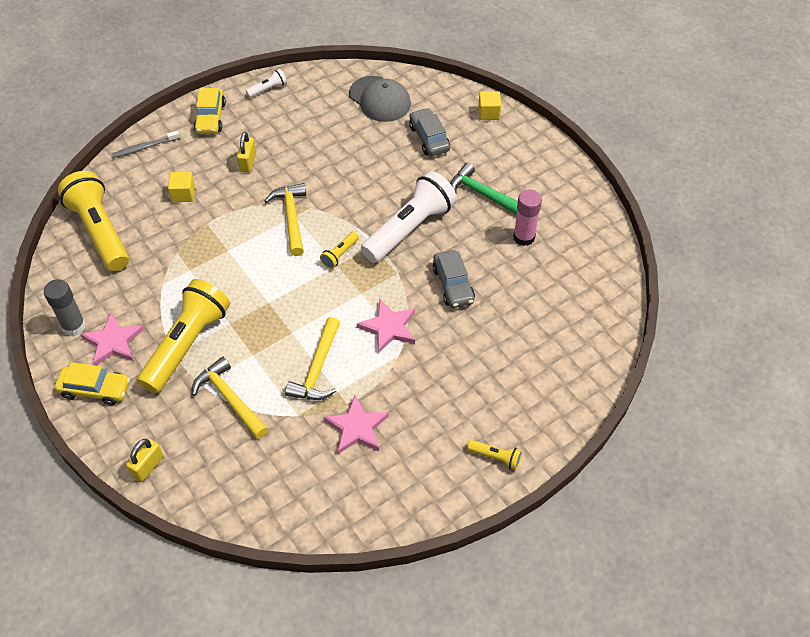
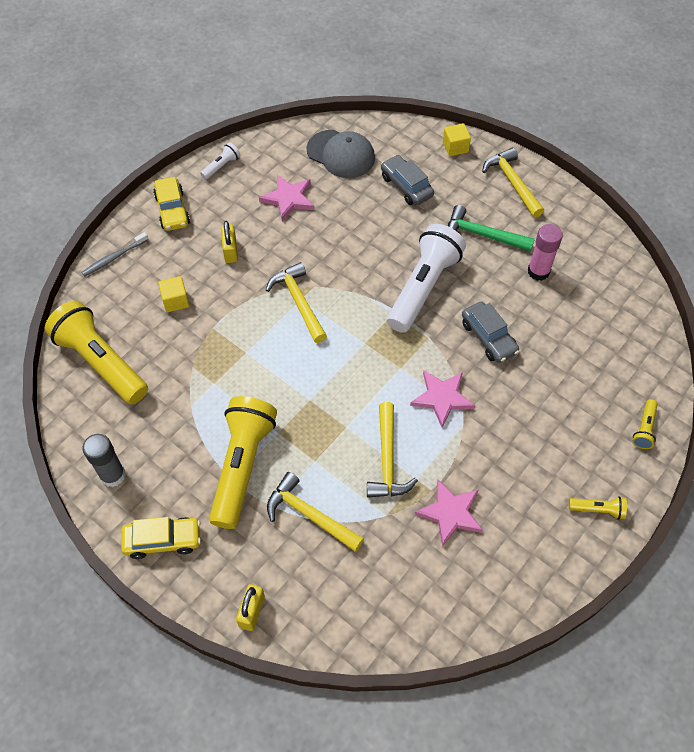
camera: 15 degrees left, 5 degrees up
(113, 342) = (162, 482): pink star -> pink star (288, 199)
(339, 255) = (363, 331): yellow flashlight -> yellow flashlight (644, 429)
(530, 154) = (512, 183): none -> yellow hammer

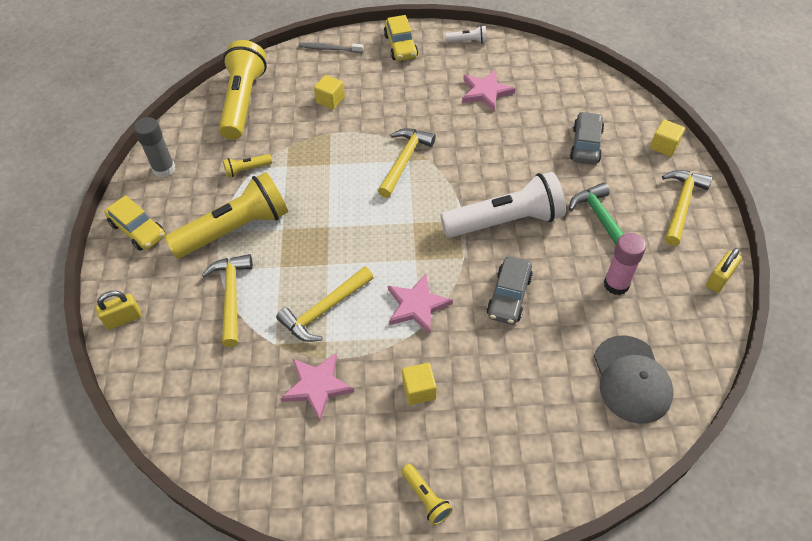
camera: 50 degrees right, 5 degrees down
(172, 210) = (400, 46): yellow car -> yellow car turned 45 degrees counterclockwise
(230, 251) = (403, 96): yellow padlock -> yellow padlock (719, 279)
(341, 154) = (563, 90): grey cap -> grey cap (631, 379)
(513, 451) = (419, 390): none -> yellow cube
(644, 429) = (549, 479): yellow flashlight -> yellow flashlight (247, 170)

